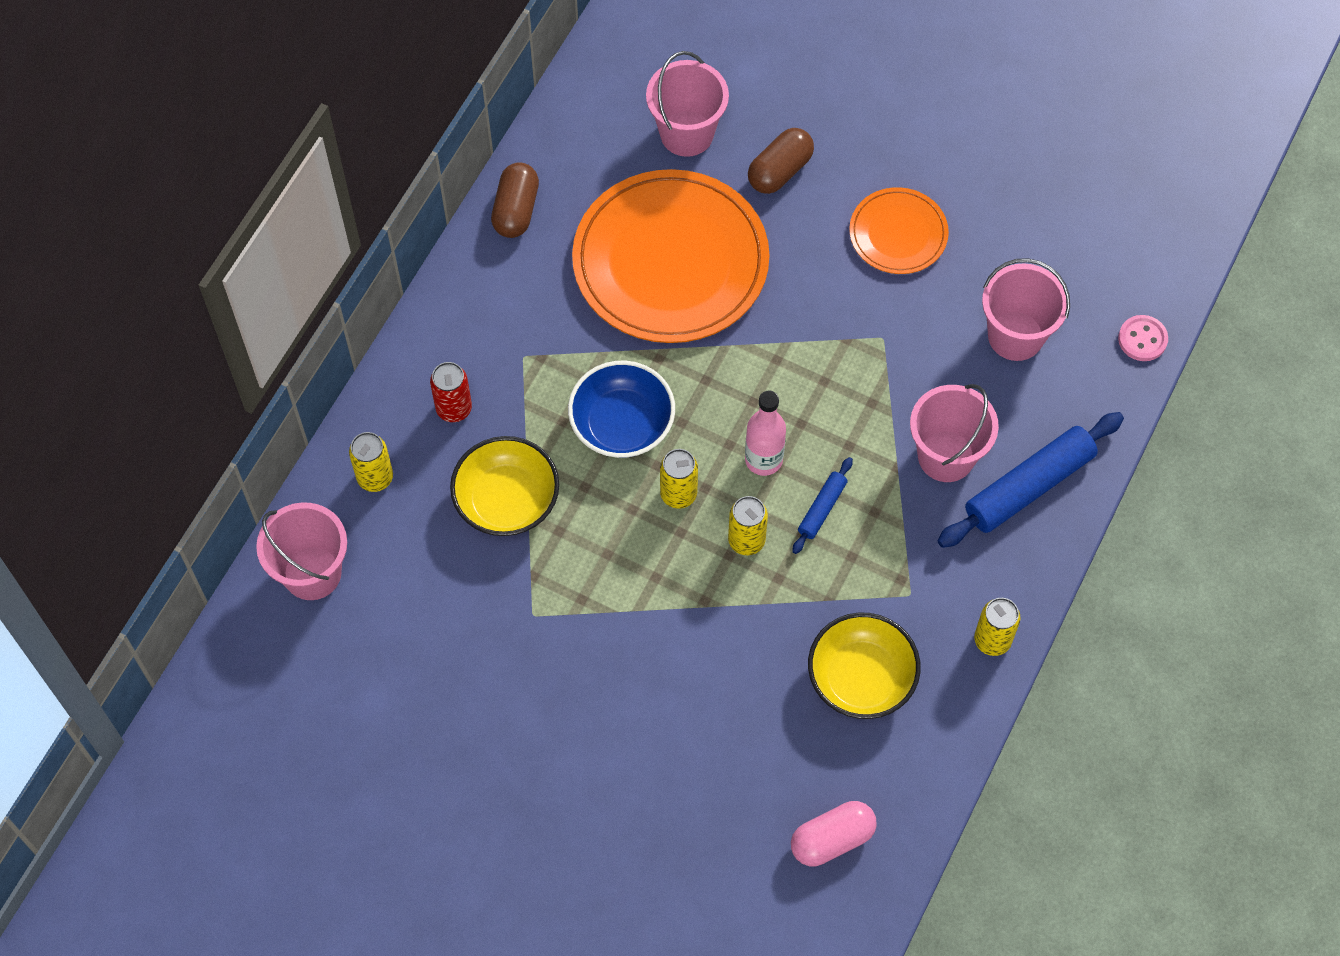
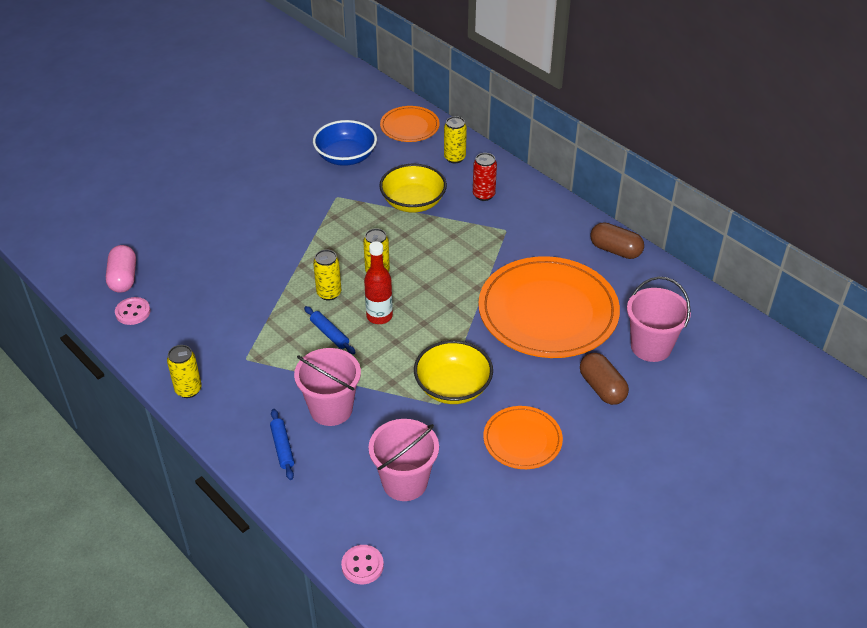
camera: 110 degrees right, 20 degrees down
(312, 573) = (409, 126): pink bucket -> orange plate
(622, 424) = (438, 260): blue bowl -> blue bowl (346, 157)
(763, 459) = (379, 316): pink bottle -> red bottle
(861, 678) = (208, 319): yellow bowl -> yellow bowl (453, 387)
(891, 787) = (133, 312): none -> pink button
(1029, 486) = (282, 447): blue rolling pin -> blue rolling pin, size x0.50

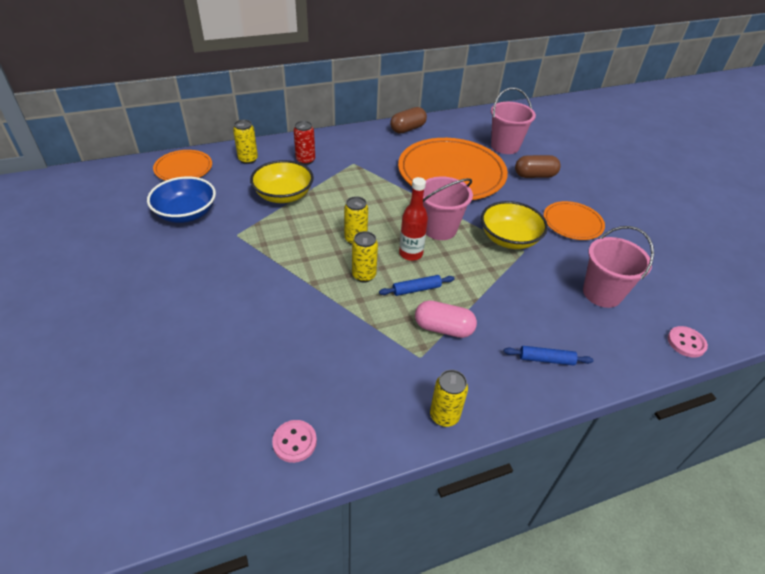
camera: 70 degrees left, 0 degrees up
(123, 278) = (228, 439): pink capsule -> pink capsule (443, 328)
(331, 409) = (509, 314): pink bucket -> pink bucket (439, 229)

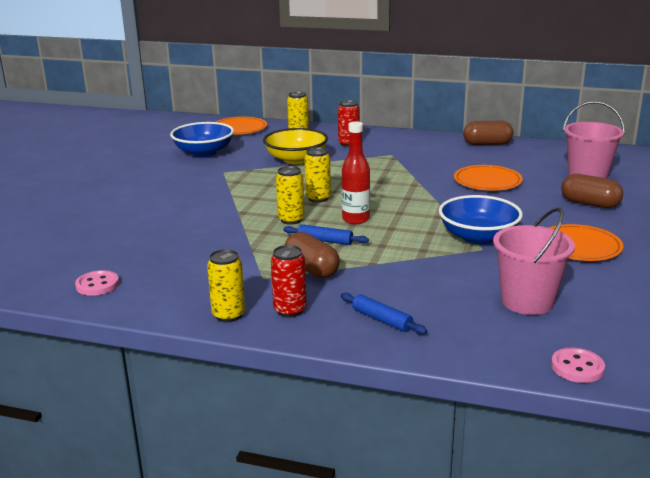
camera: 40 degrees right, 20 degrees down
(439, 229) = (411, 212): pink bucket -> none
(443, 328) = (312, 269): pink capsule -> brown capsule
(451, 173) = (487, 181): orange plate -> orange plate, size x0.51
(480, 384) = (290, 310): none -> red can
(509, 239) = (478, 237): yellow bowl -> blue bowl

